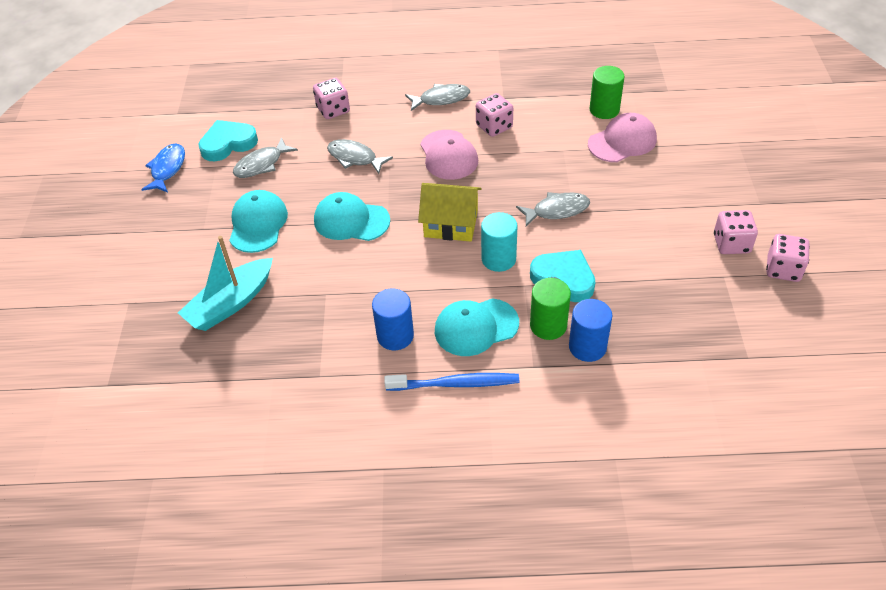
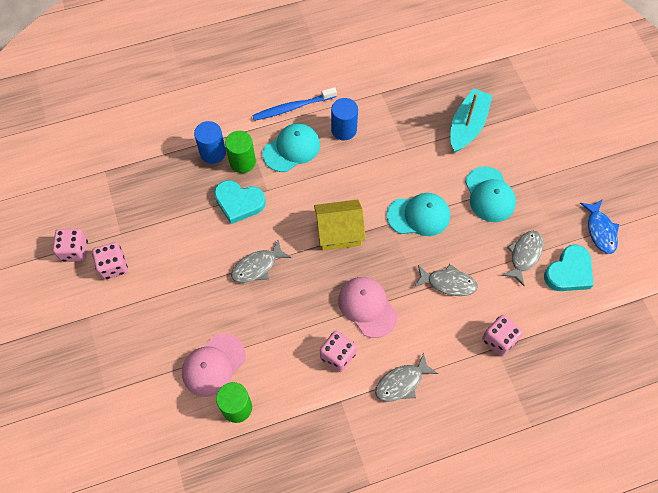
camera: 160 degrees right, 15 degrees up
(498, 259) = (292, 208): turquoise cylinder -> none

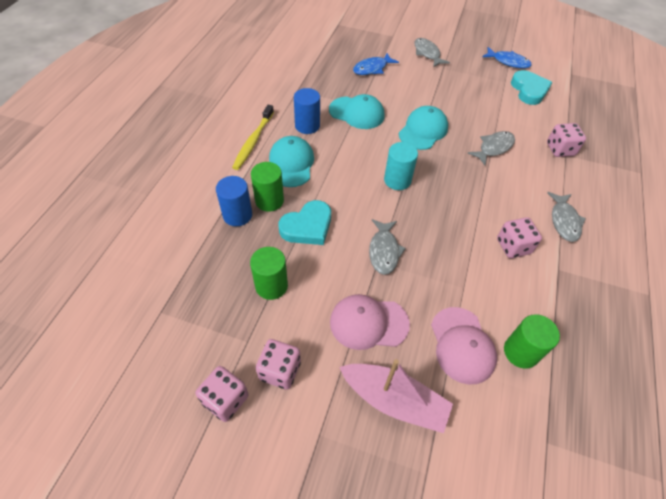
camera: 55 degrees left, 10 degrees down
(140, 345) = (394, 400): none -> pink boat
(171, 217) = (271, 286): none -> green cylinder
(292, 108) = (253, 141): blue toothbrush -> yellow toothbrush
(339, 232) = (397, 180): yellow house -> turquoise cylinder
(367, 307) = (480, 203): pink cap -> pink cap (368, 323)
(467, 126) = (372, 68): turquoise boat -> blue fish
(489, 195) = (438, 89): turquoise cap -> turquoise cap (357, 113)
(524, 255) = (500, 101): grey fish -> grey fish (427, 53)

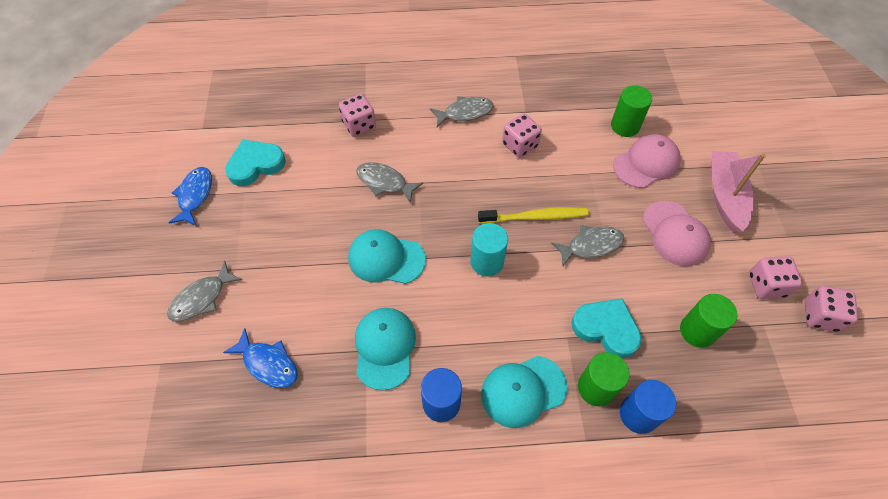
camera: 110 degrees left, 5 degrees up
(253, 141) = (509, 464): yellow toothbrush -> yellow toothbrush (536, 217)

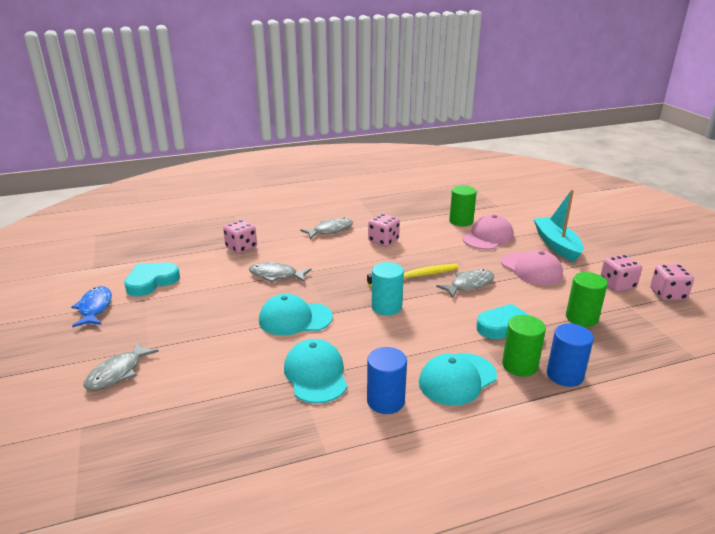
camera: 15 degrees left, 30 degrees down
(268, 363) = (201, 406): blue fish -> none
(725, 196) = (556, 245): pink boat -> turquoise boat

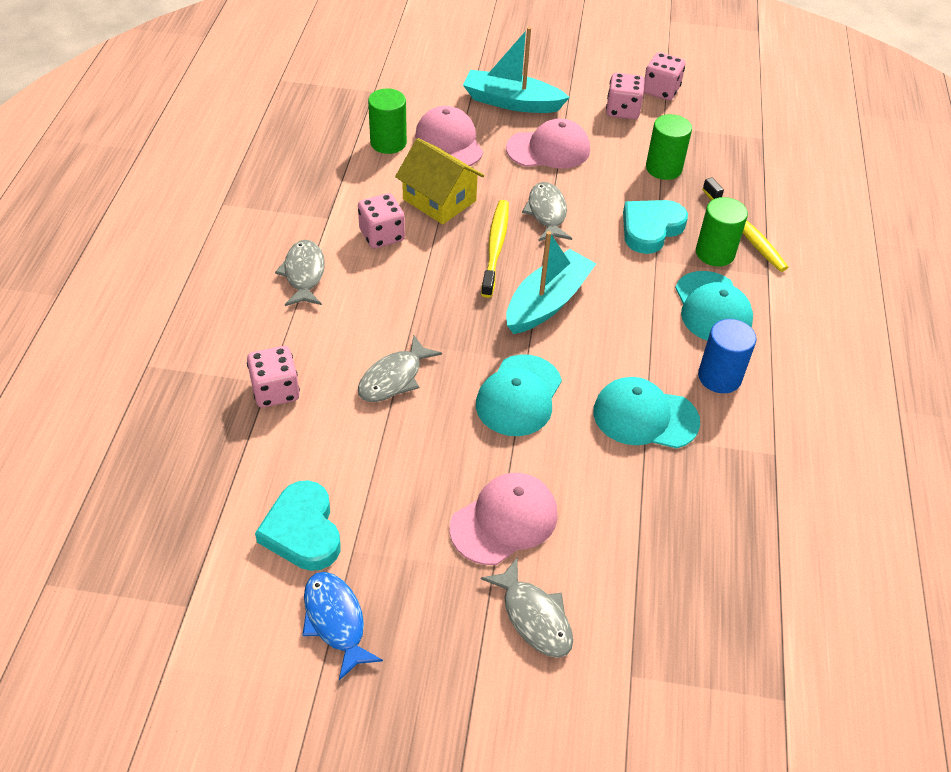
camera: 65 degrees left, 20 degrees up
(95, 308) = (336, 621): blue fish -> blue fish turned 45 degrees clockwise
(189, 341) = (504, 521): none -> pink cap
(386, 307) = (547, 302): turquoise cylinder -> turquoise boat
(433, 248) = (439, 200): none -> yellow house
(564, 375) = (745, 232): blue cylinder -> yellow toothbrush

